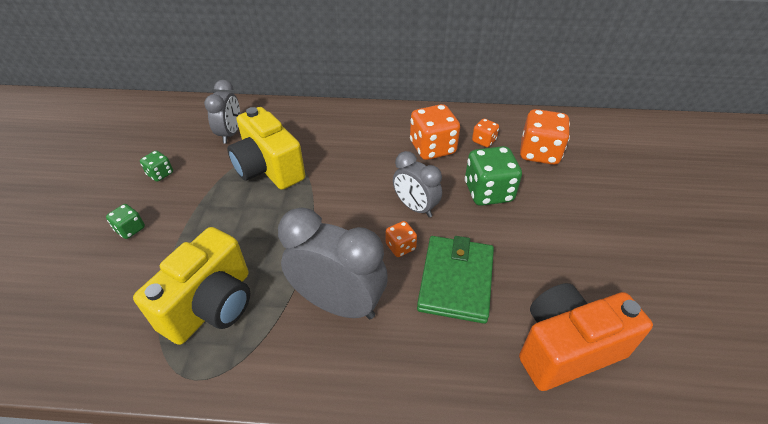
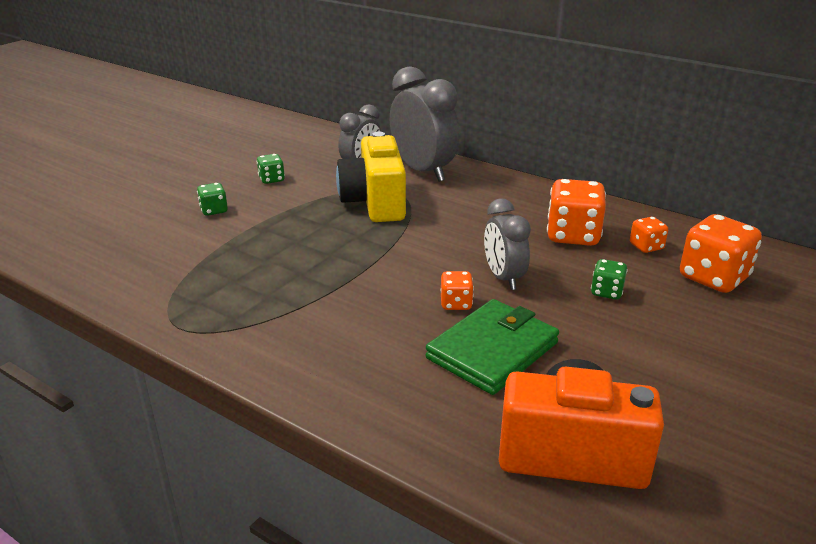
camera: 30 degrees right, 15 degrees down
(211, 305) = (235, 284): yellow camera -> none
(338, 303) = (351, 323): grey clock -> grey clock (423, 171)
(488, 192) = (606, 292): green dice -> green dice, size x0.52

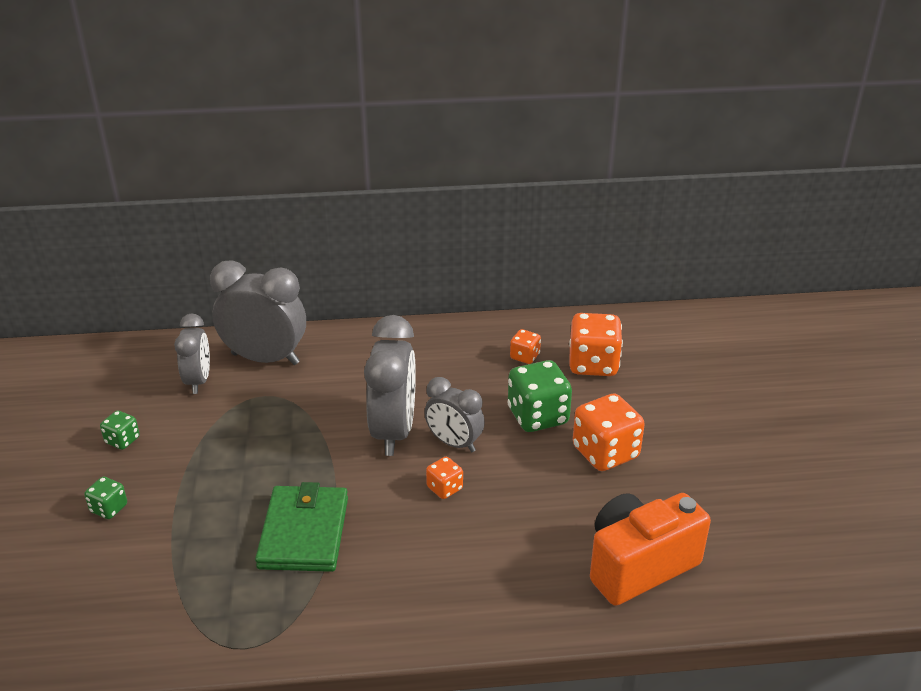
camera: 40 degrees left, 5 degrees up
(375, 203) = (262, 418): yellow camera -> none
(462, 250) = (394, 432): none -> grey clock
(492, 350) = (513, 515): green wallet -> green wallet (304, 532)
(573, 235) = (463, 372): orange dice -> orange dice (605, 453)
(606, 292) = (538, 416): green dice -> green dice, size x1.94

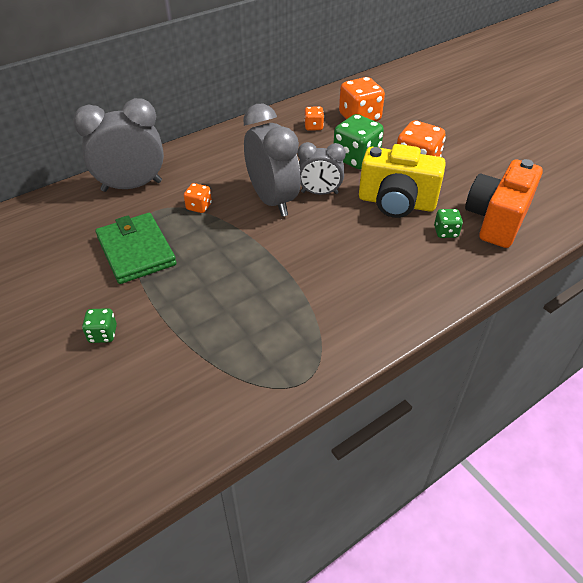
camera: 30 degrees left, 10 degrees up
(122, 440) = (67, 282): green dice -> green dice (445, 232)
(198, 381) = (92, 218): grey clock -> none
(304, 532) = (272, 287): green wallet -> green wallet (136, 251)
(444, 488) = (340, 222): orange dice -> orange dice (199, 207)
(533, 491) = (396, 203): none -> yellow camera

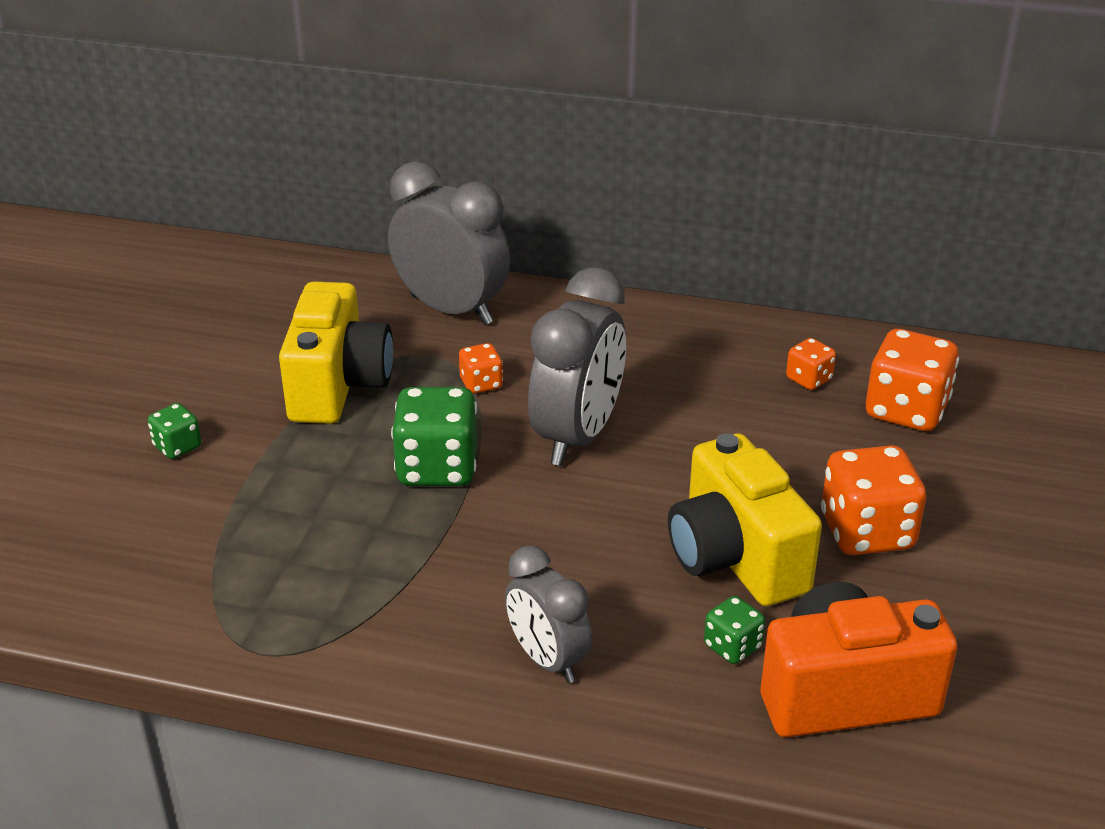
camera: 50 degrees right, 10 degrees down
(136, 251) = (338, 386): green wallet -> yellow camera
(319, 193) = (653, 470): grey clock -> grey clock (547, 660)
(356, 158) = (789, 462): green dice -> green dice (437, 468)

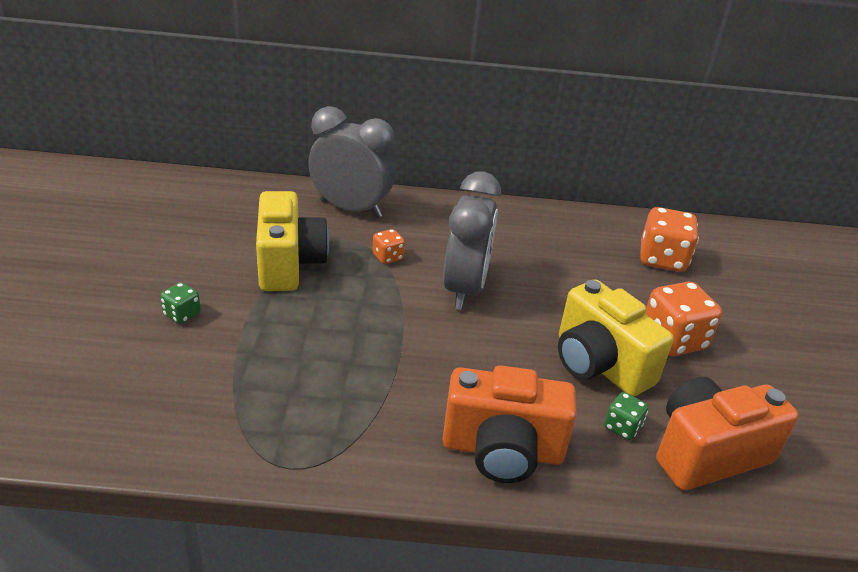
camera: 15 degrees left, 0 degrees up
(437, 468) = (377, 317): green dice -> none
(547, 660) = (502, 450): grey clock -> orange camera
(808, 379) = (596, 243): orange dice -> none

